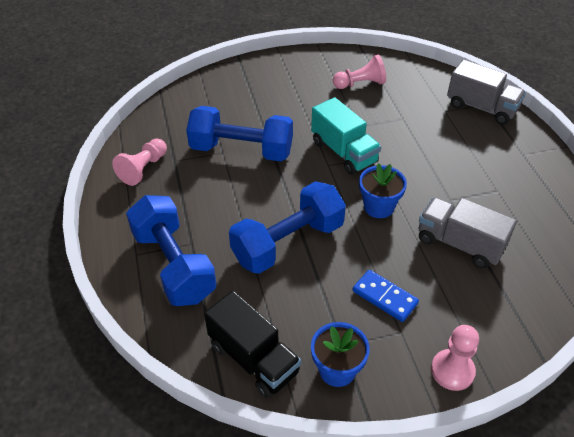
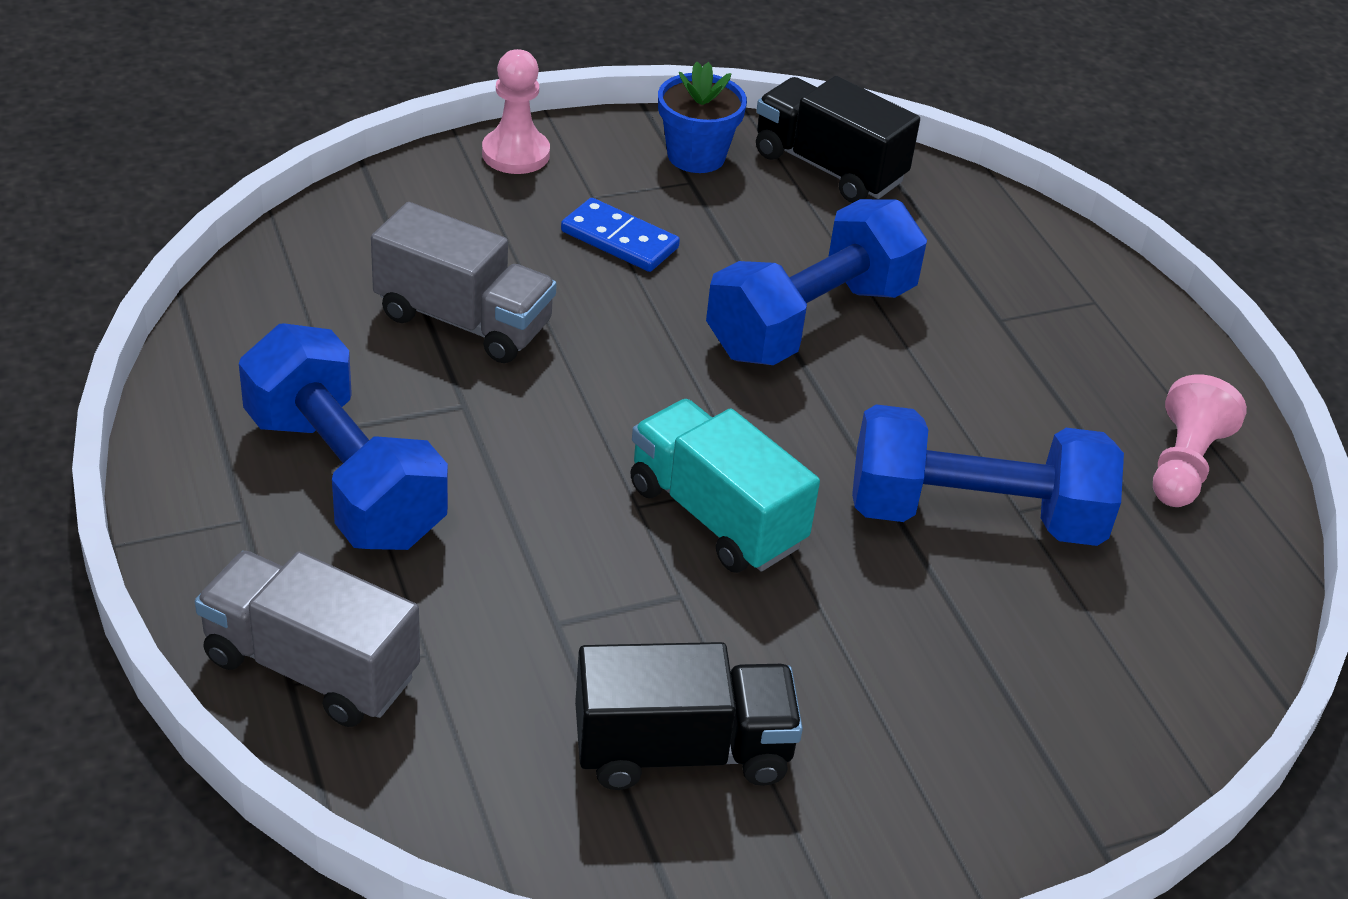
camera: 170 degrees right, 5 degrees down
(173, 265) = (1015, 284): blue dumbbell -> blue dumbbell (345, 477)
(360, 84) = (682, 750): pink pawn -> black truck
(378, 207) = (628, 388): blue flower pot -> none

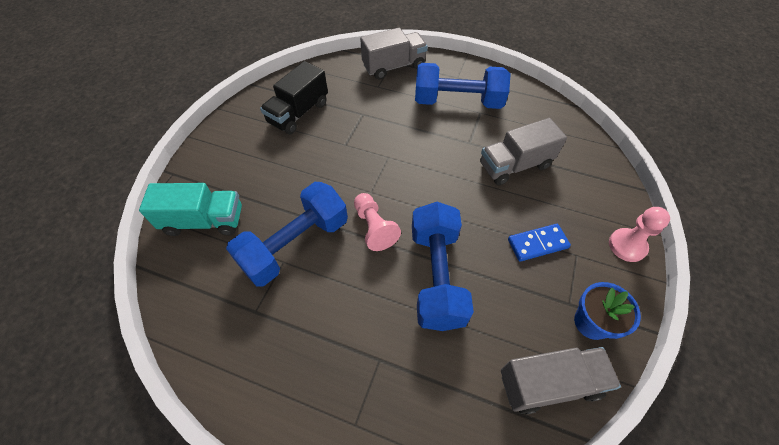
camera: 135 degrees right, 15 degrees up
(716, 516) = (365, 172): turquoise truck -> turquoise truck (204, 221)
(828, 168) = (549, 383): black truck -> grey truck
(1184, 464) = (240, 349): pink pawn -> pink pawn (374, 227)

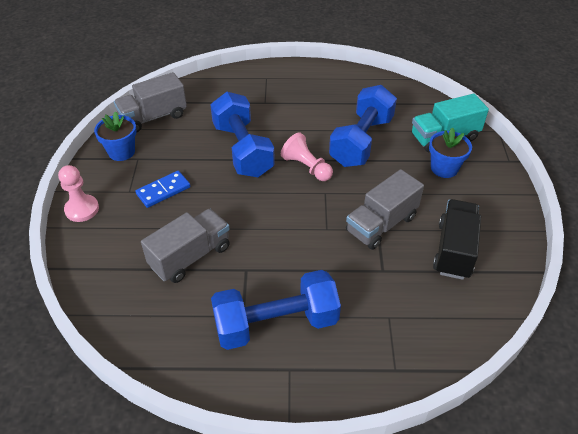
camera: 160 degrees right, 10 degrees down
(240, 184) = (444, 168): none -> blue flower pot
(394, 66) = (387, 360): grey truck -> grey truck (381, 224)

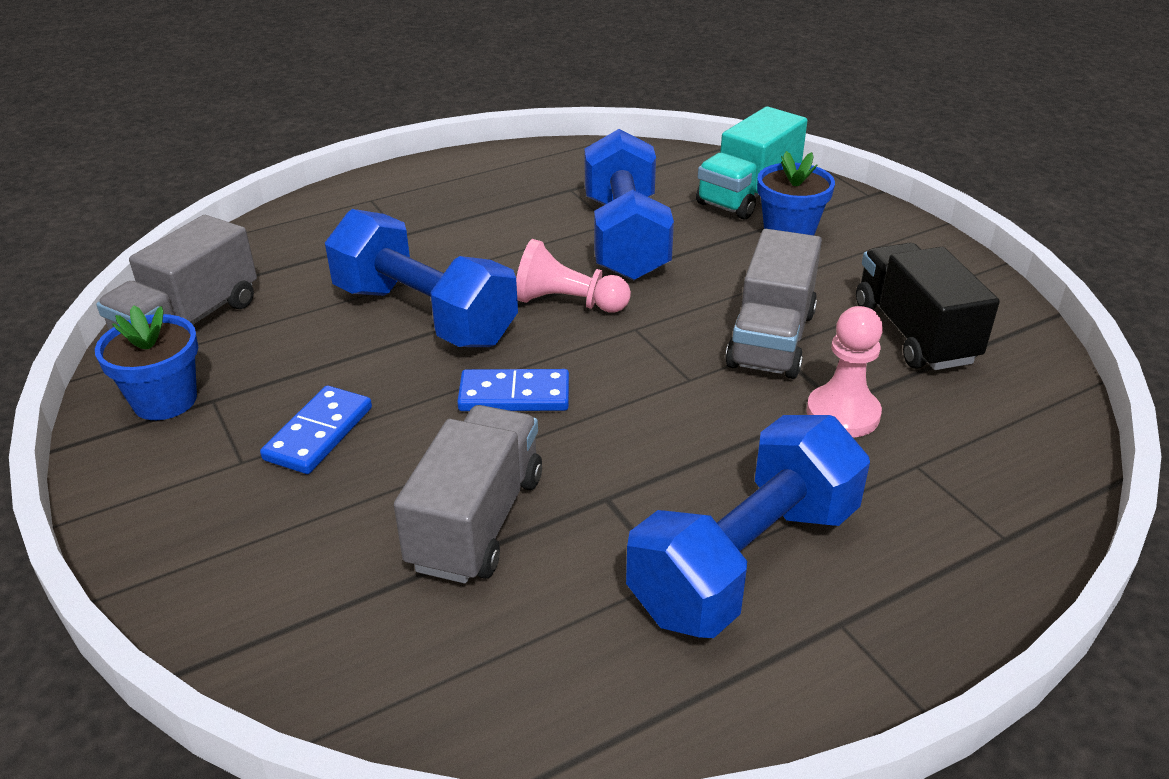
camera: 30 degrees left, 10 degrees down
(82, 209) = (153, 534): pink pawn -> pink pawn (842, 414)
(248, 205) = (514, 395): none -> blue domino

